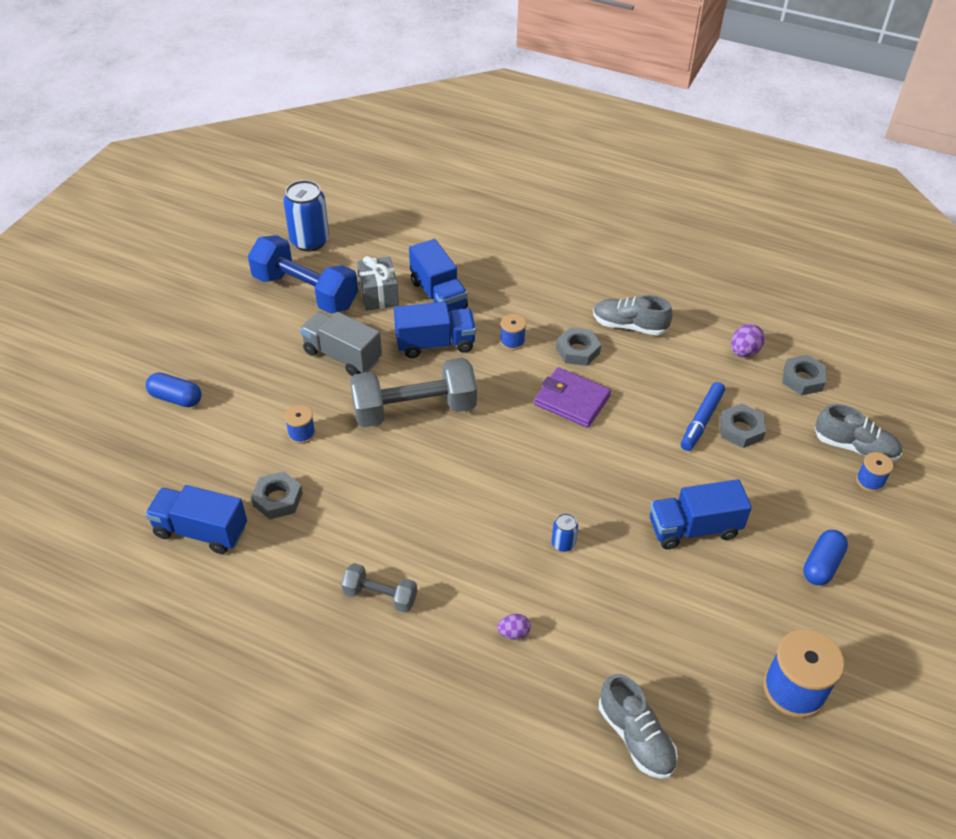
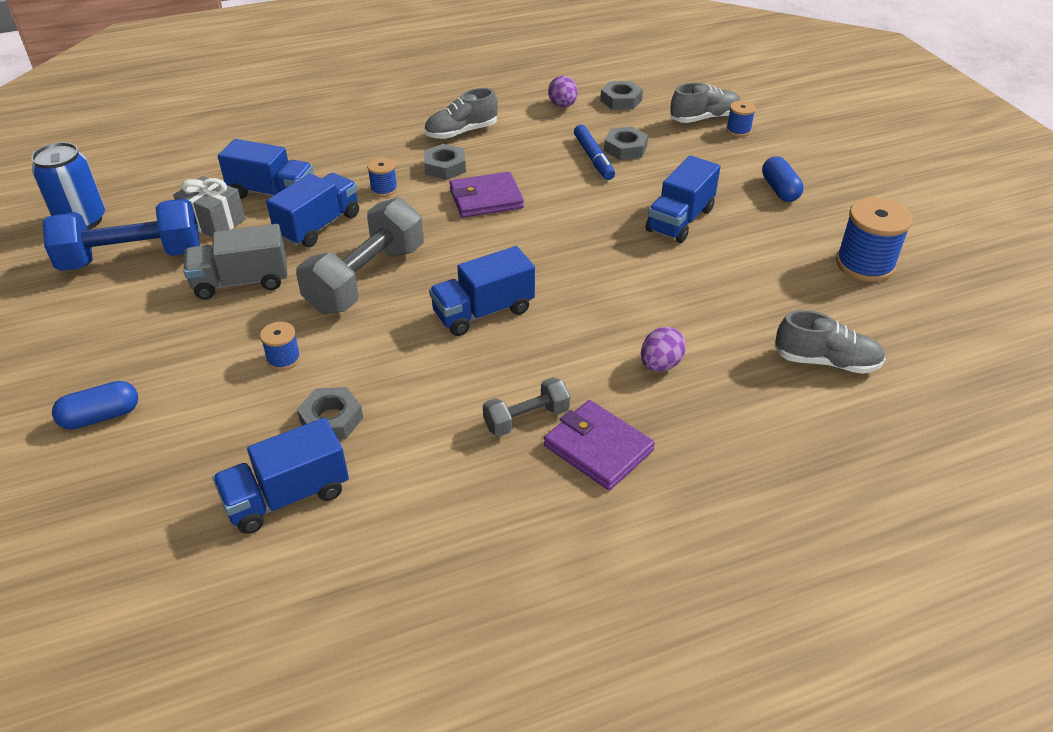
camera: 45 degrees left, 5 degrees down
(394, 655) = (598, 448): none -> purple wallet
(453, 494) = (483, 312): none -> blue truck
(513, 633) = (660, 365): purple egg -> purple egg, size x1.52
(563, 543) = (611, 286): blue can -> none

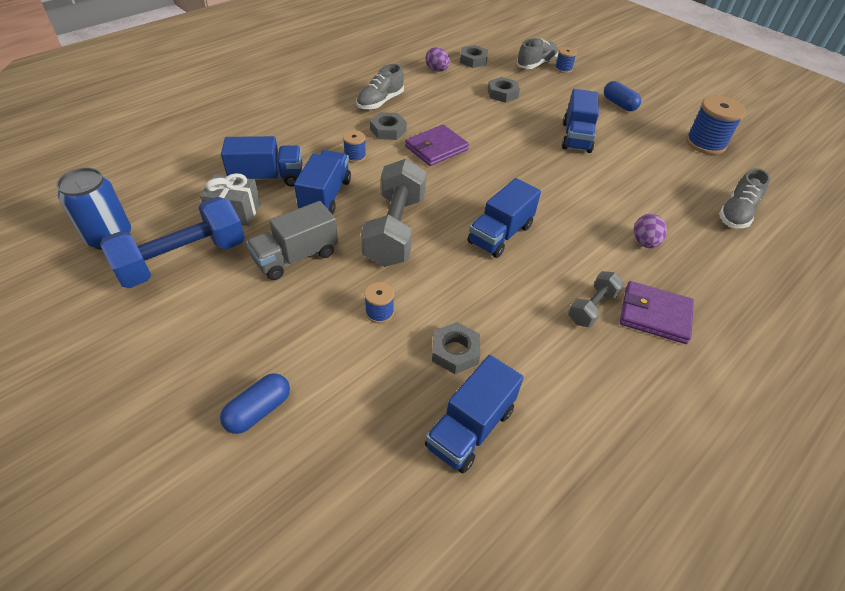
camera: 25 degrees left, 5 degrees up
(593, 158) = (487, 104): blue marker -> none
(826, 361) = (736, 213): grey shoe -> grey shoe turned 135 degrees clockwise

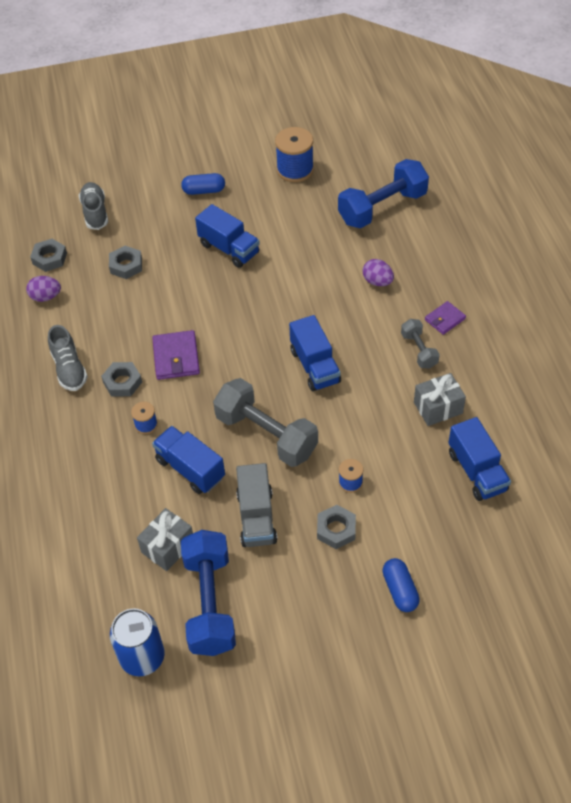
camera: 55 degrees left, 5 degrees up
(267, 177) = (133, 506): blue truck -> none
(455, 351) = (412, 451): grey nut -> grey nut (336, 529)
(531, 353) = (438, 408): none -> grey gift
(563, 69) = (119, 196): blue spool -> none
(654, 315) = (445, 319): purple wallet -> purple wallet, size x0.63
(736, 213) = (382, 208): grey shoe -> blue dumbbell

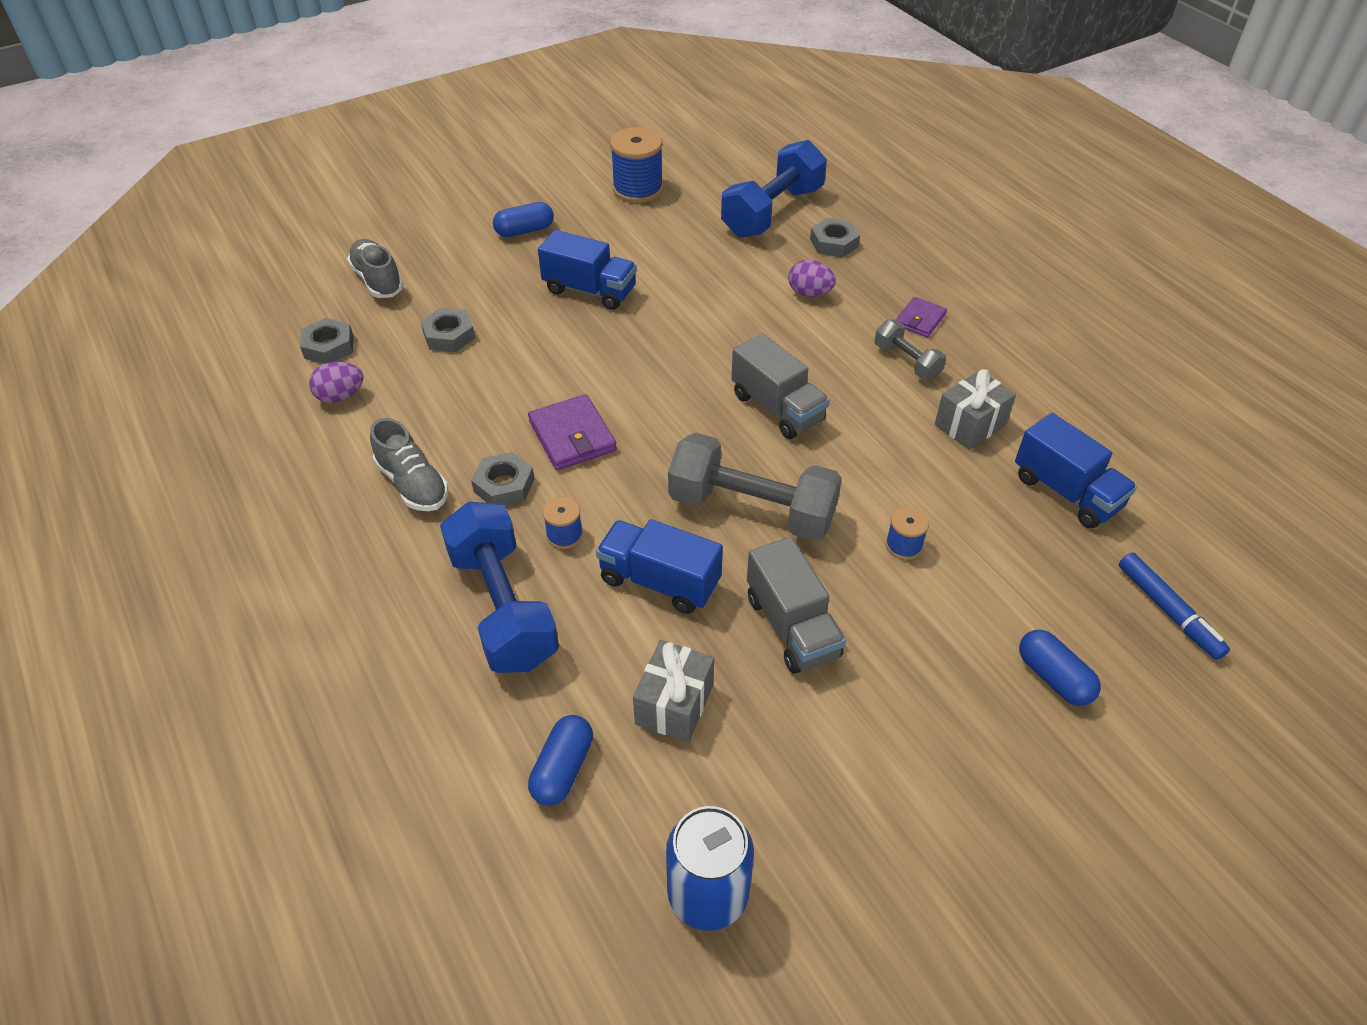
camera: 20 degrees left, 5 degrees down
(92, 567) = (562, 769): none -> blue capsule
(210, 603) = (780, 774): blue dumbbell -> blue dumbbell (503, 607)
(315, 366) = (777, 408): blue truck -> grey truck
(336, 529) = (917, 615): grey nut -> grey nut (834, 243)
(497, 568) = (1168, 611): none -> blue marker

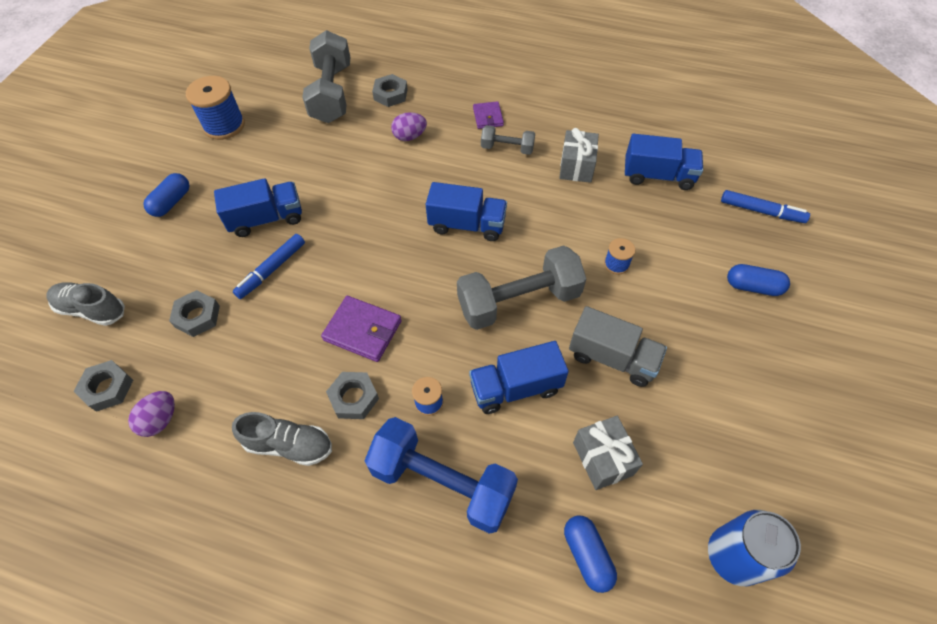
camera: 40 degrees left, 10 degrees up
(548, 336) = (272, 270): none -> blue marker
(772, 212) = (332, 93): blue dumbbell -> grey dumbbell
(777, 408) = (467, 225): grey truck -> blue truck

